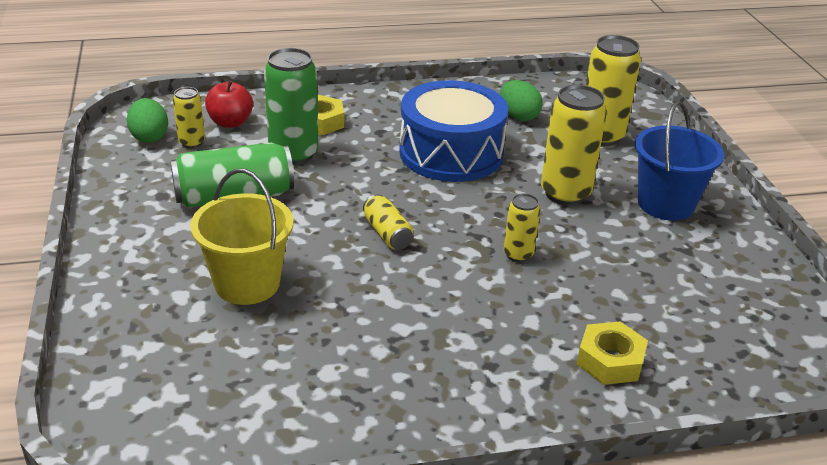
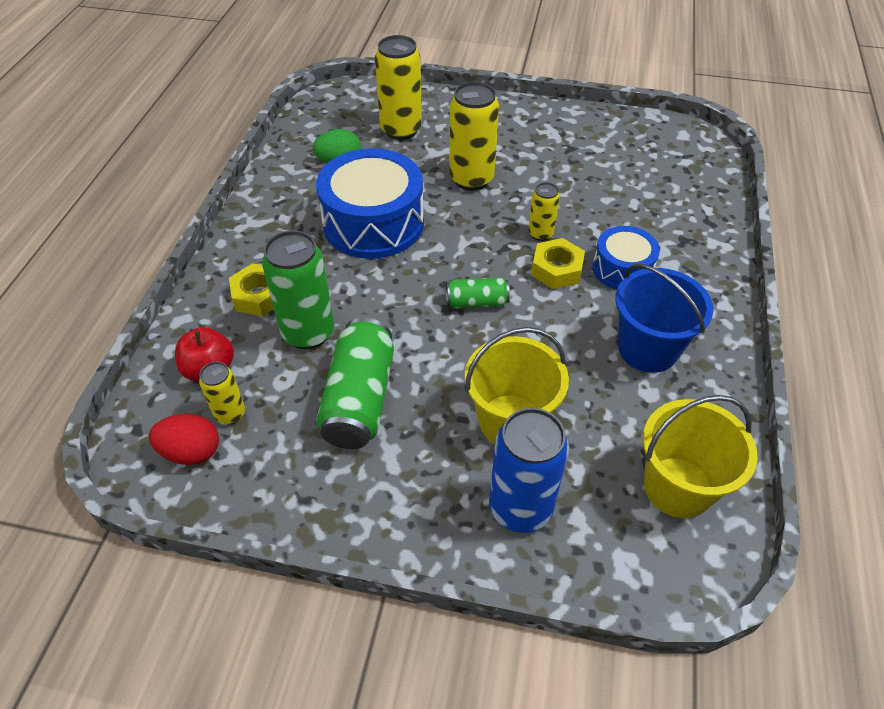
camera: 65 degrees left, 15 degrees up
(149, 137) = (191, 452): green egg -> red egg
(150, 308) = (520, 508): none -> blue can
(210, 411) = (678, 487): none -> yellow bucket
(387, 233) = (477, 302): yellow can -> green can
(507, 323) = (622, 269): none -> blue drum
(610, 360) = (678, 232): yellow nut -> yellow nut (556, 269)
(665, 204) = (511, 135): blue bucket -> blue bucket (647, 349)

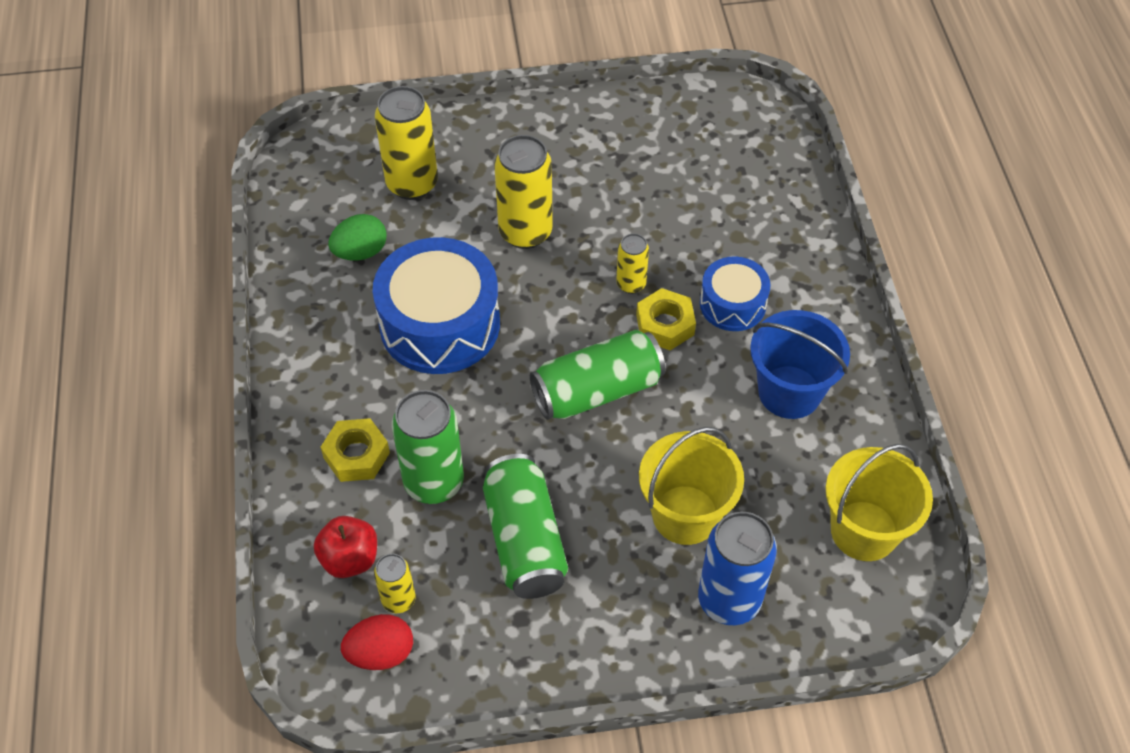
camera: 20 degrees left, 5 degrees up
(477, 302) = (597, 390): green can -> green can, size x1.85

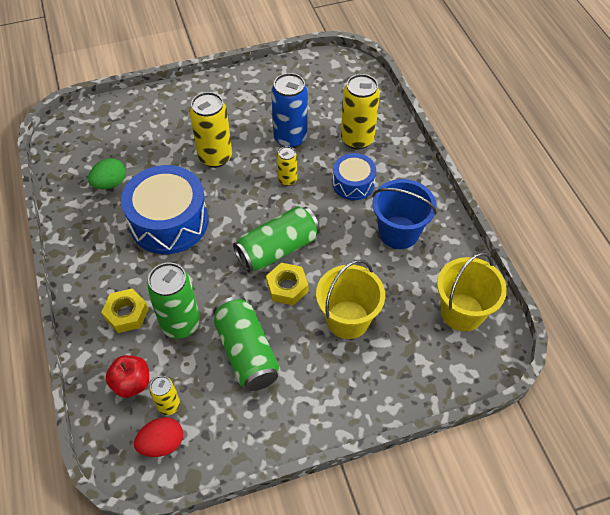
camera: 10 degrees left, 0 degrees up
(412, 184) = (138, 137): yellow can -> yellow can (357, 139)
(665, 325) = (313, 202): yellow nut -> yellow nut (287, 287)
(729, 600) = (386, 370): blue can -> blue can (290, 138)

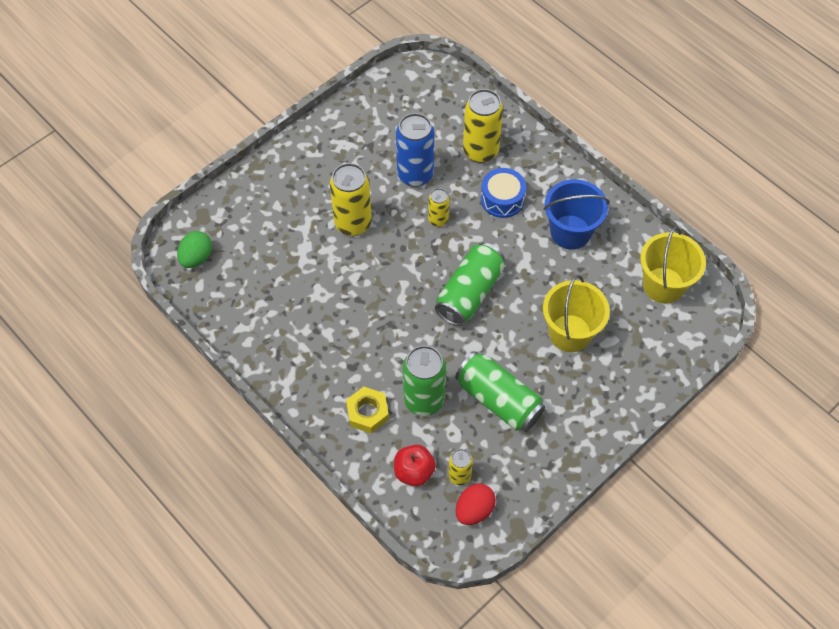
camera: 25 degrees left, 5 degrees up
(110, 183) = (265, 292): green egg -> green egg (196, 258)
(169, 221) = (350, 308): blue drum -> none
(287, 287) = (499, 326): yellow nut -> none

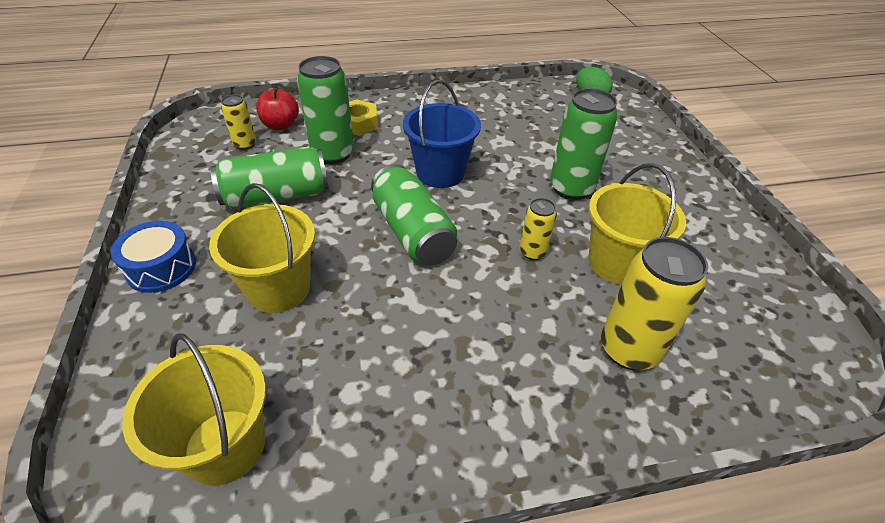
camera: 120 degrees right, 15 degrees down
(353, 223) = (571, 188): yellow can -> green can
(415, 175) = (617, 263): blue can -> yellow bucket
(474, 510) = (209, 140): red egg -> none
(502, 199) = (525, 329): blue drum -> blue drum (161, 267)
(570, 232) = (415, 378): blue bucket -> blue bucket (440, 173)

